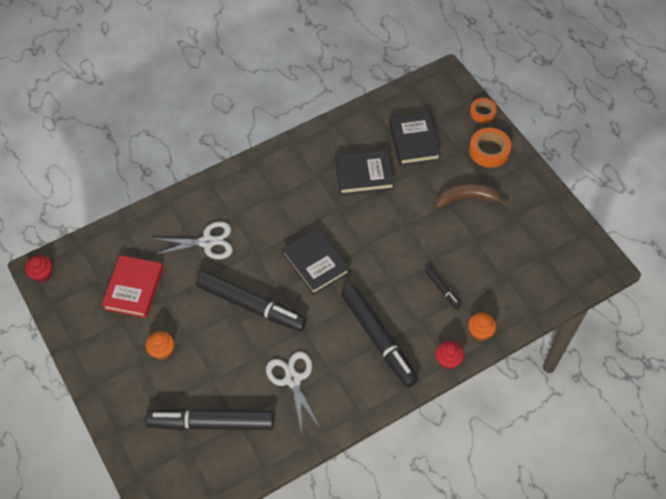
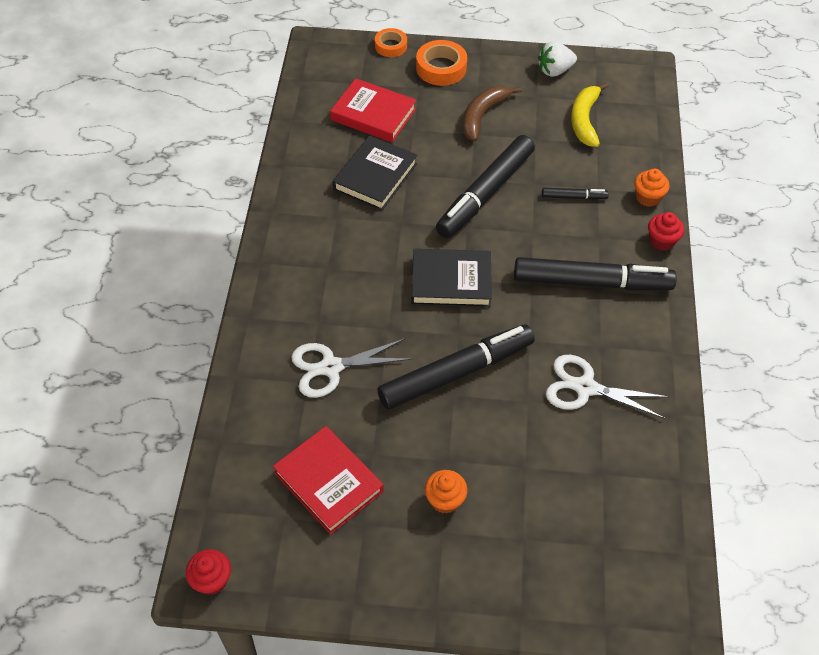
camera: 55 degrees left, 5 degrees down
(207, 242) = (331, 367): white scissors -> white scissors turned 135 degrees counterclockwise
(211, 423) = (584, 501): black marker -> black marker (485, 194)
(414, 141) = (373, 114): black book -> red book
(518, 257) = (584, 120): none -> yellow banana
(549, 214) = (554, 71): none -> white strawberry

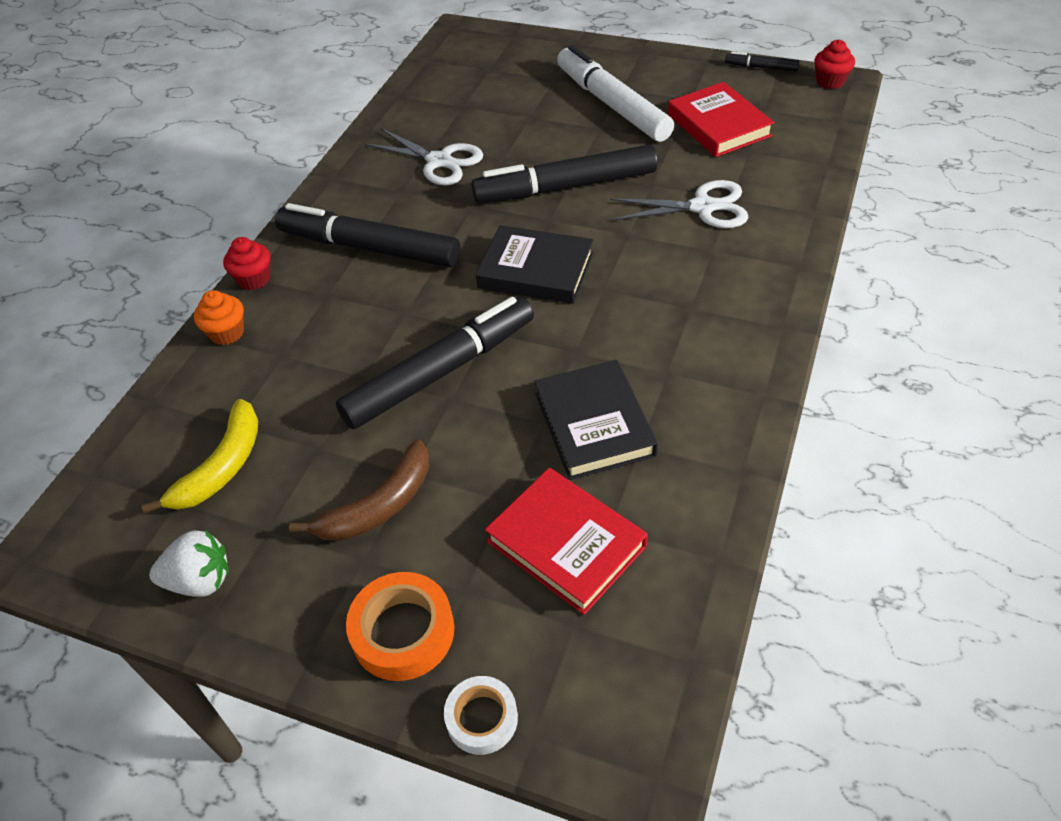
camera: 160 degrees left, 5 degrees down
(375, 177) = (594, 424): black book -> black book turned 60 degrees counterclockwise
(391, 46) = (482, 718): orange tape -> white tape
(445, 500) = (612, 104): orange cupcake -> white marker
(574, 197) = (322, 348): black marker -> black marker (761, 67)

